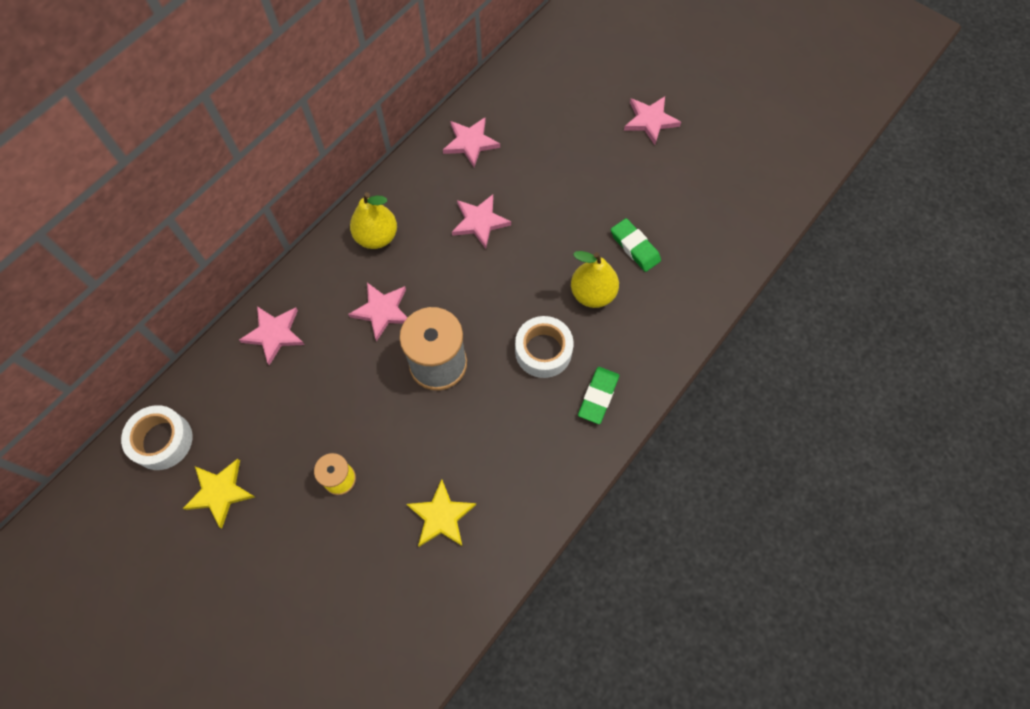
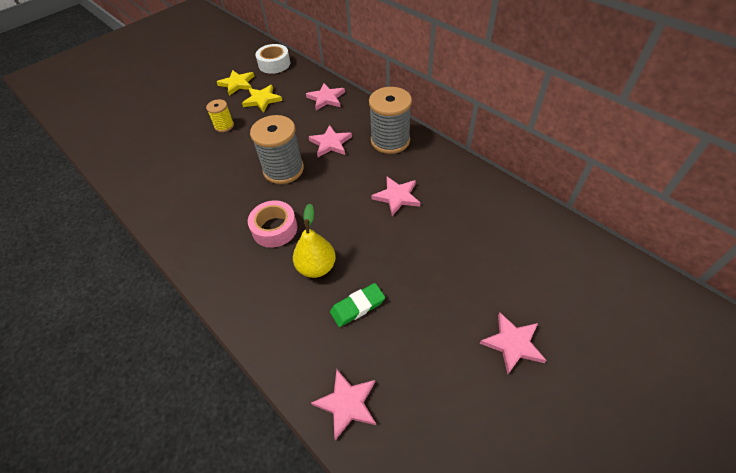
camera: 100 degrees right, 15 degrees down
(377, 237) = (390, 141): yellow pear -> grey spool
(441, 516) = (180, 168): yellow star -> yellow star (262, 100)
(470, 143) = (476, 194): pink star -> pink star (347, 404)
(543, 351) = (274, 229): white tape -> pink tape
(598, 396) = (225, 261): green eraser -> none

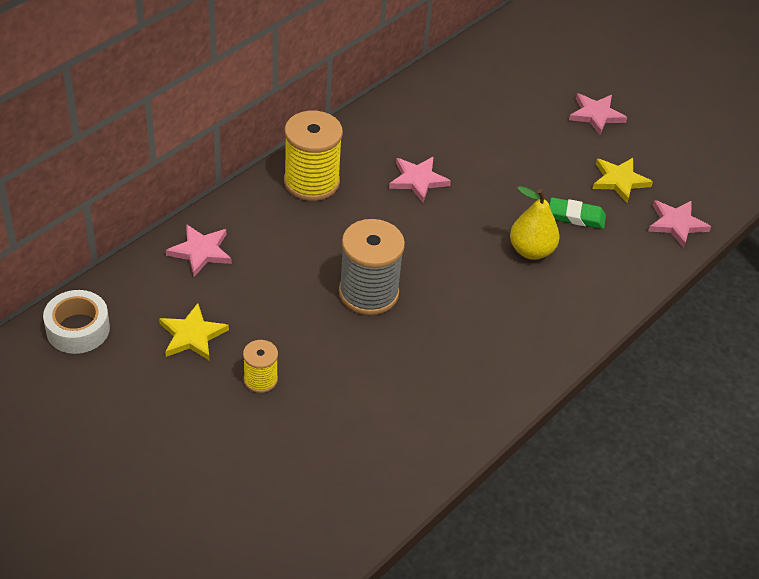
camera: 100 degrees left, 5 degrees down
(237, 84) = (135, 378): yellow star -> yellow star (619, 181)
(274, 229) = (478, 293): pink tape -> none
(330, 143) = (313, 243): pink star -> none
(357, 306) = (576, 216): green eraser -> green eraser turned 45 degrees counterclockwise
(390, 141) = (311, 182): grey spool -> yellow spool

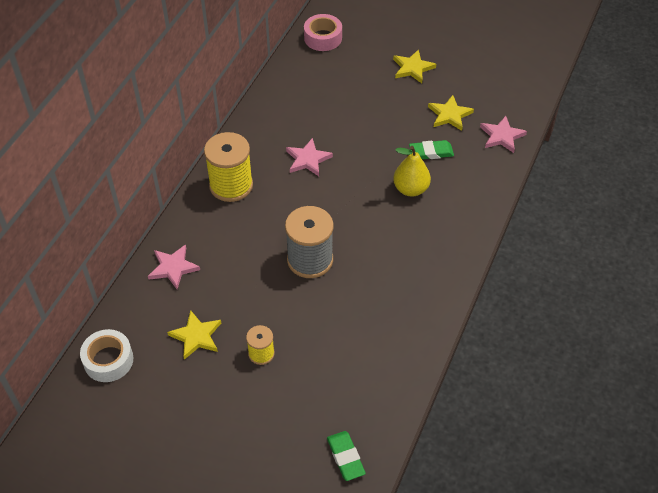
camera: 15 degrees left, 5 degrees up
(308, 531) = (345, 457): none -> green eraser
(498, 51) = (323, 38): none -> pink tape
(596, 115) = (412, 68): pink star -> yellow star

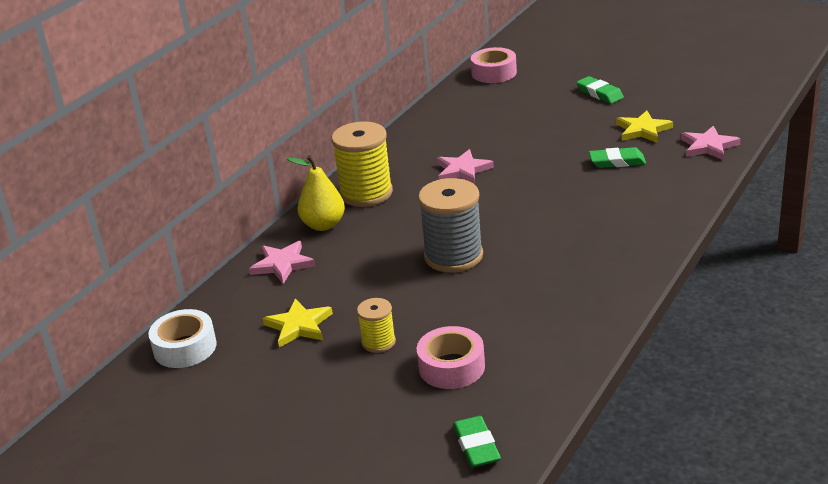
camera: 10 degrees right, 20 degrees down
(320, 379) = (451, 367): none -> pink tape
(410, 189) = (588, 193): yellow pear -> yellow pear (323, 225)
(412, 68) = (599, 93): yellow star -> green eraser

